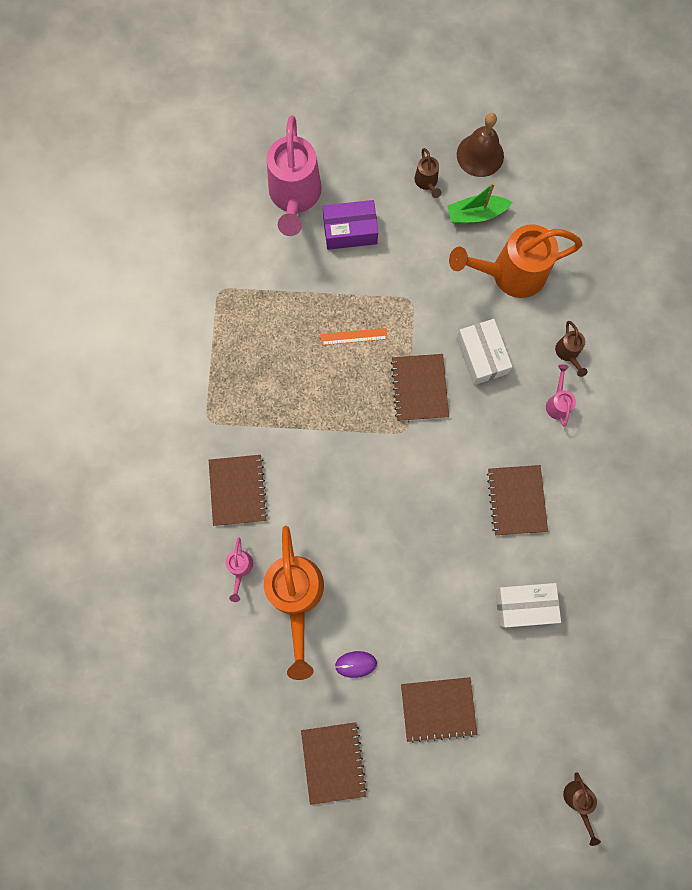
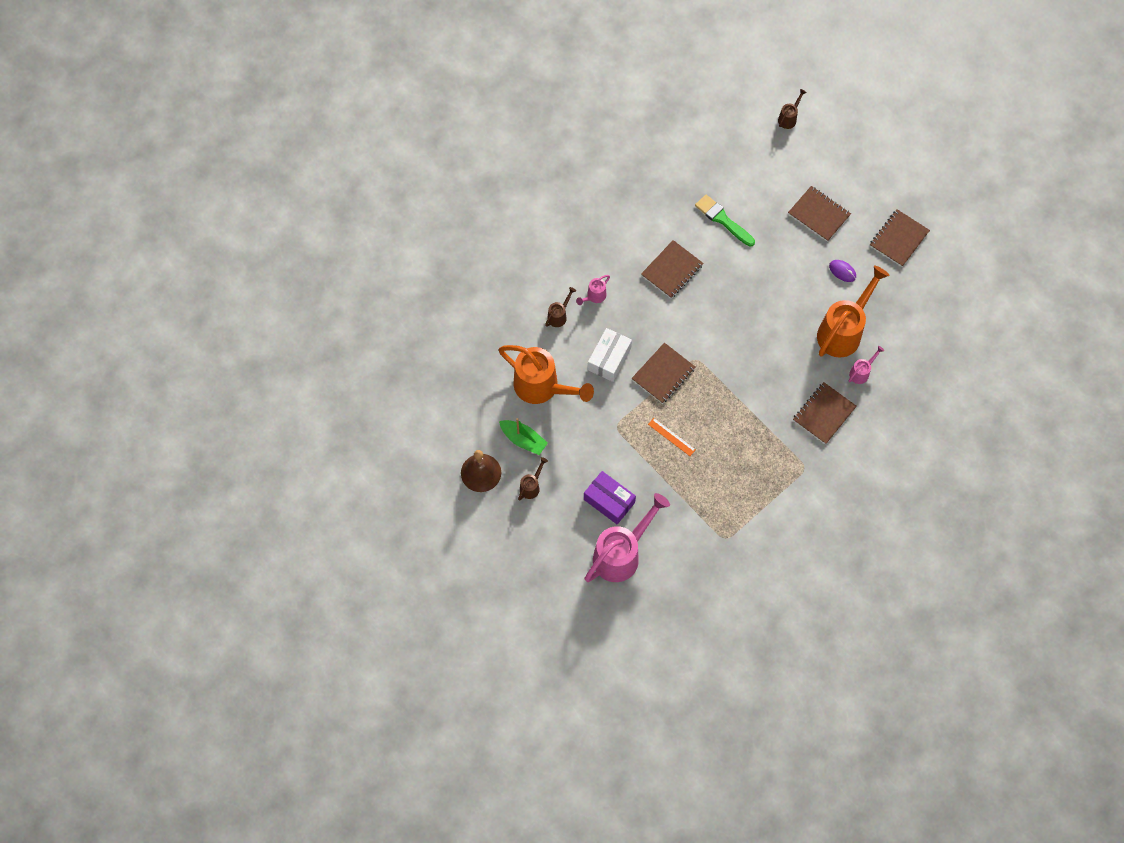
camera: 135 degrees left, 10 degrees down
(524, 605) = (722, 220): white box -> green brush

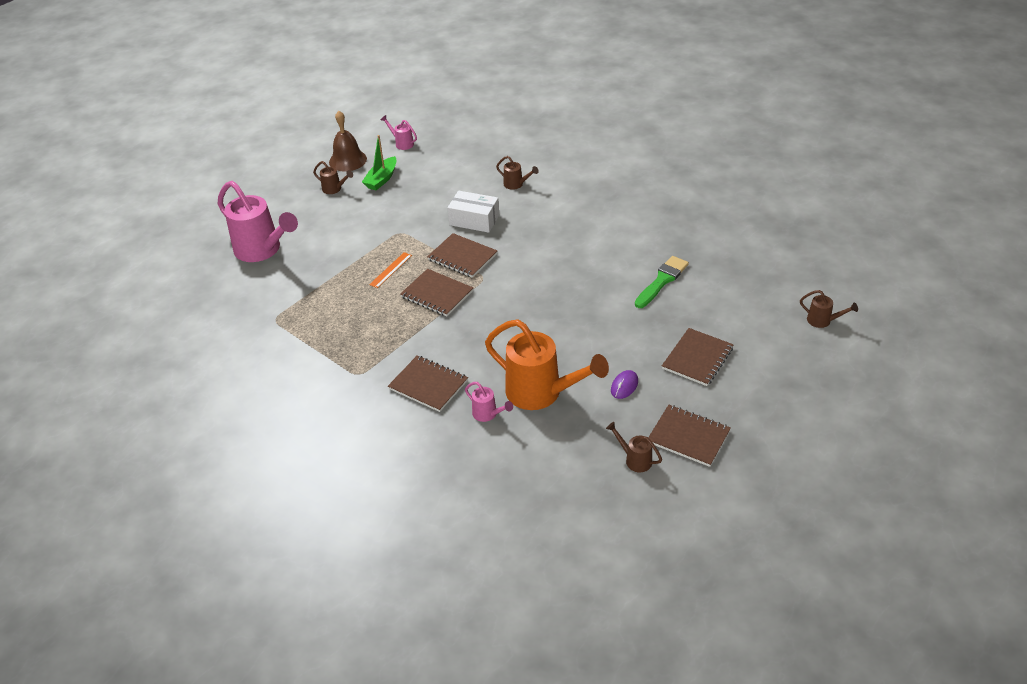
camera: 85 degrees right, 25 degrees down
(542, 387) = (437, 183): orange watering can -> none
(594, 296) = (542, 203): pink watering can -> pink watering can (402, 143)
(609, 501) = (319, 236): purple box -> none
(672, 270) = (587, 250): brown notebook -> brown notebook (437, 294)
(917, 278) = (635, 460): none -> brown watering can

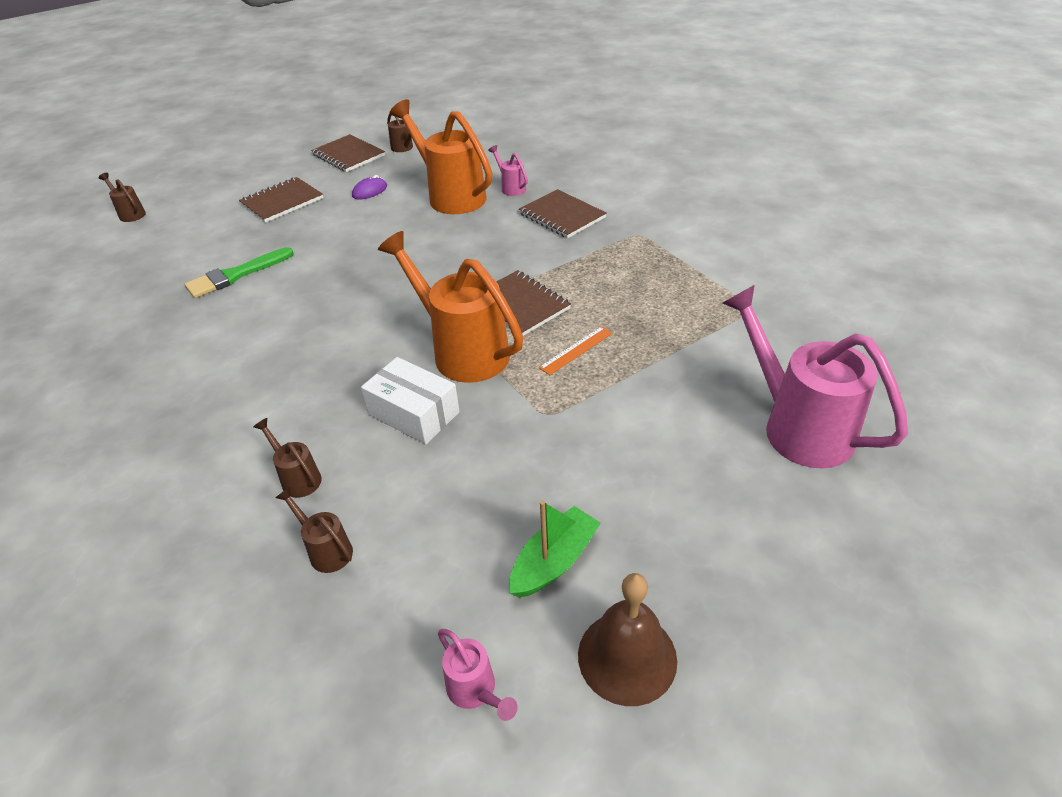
camera: 165 degrees left, 0 degrees up
(334, 189) = (663, 556): brown watering can -> brown watering can (326, 550)
(462, 257) = (463, 351): brown notebook -> orange watering can

